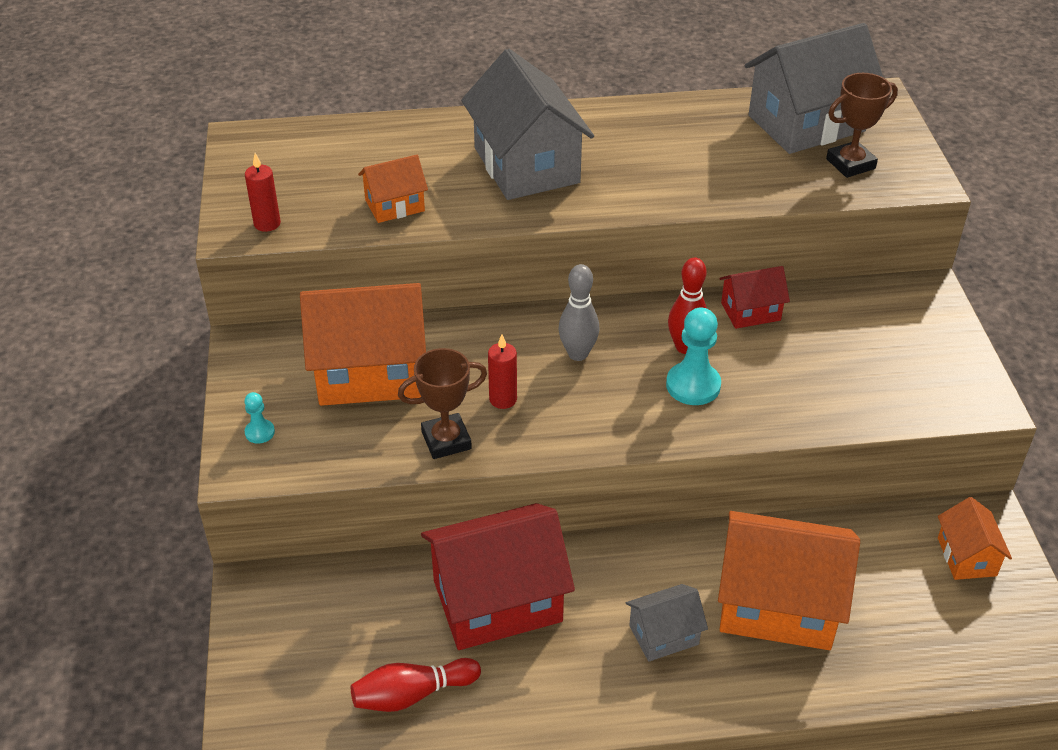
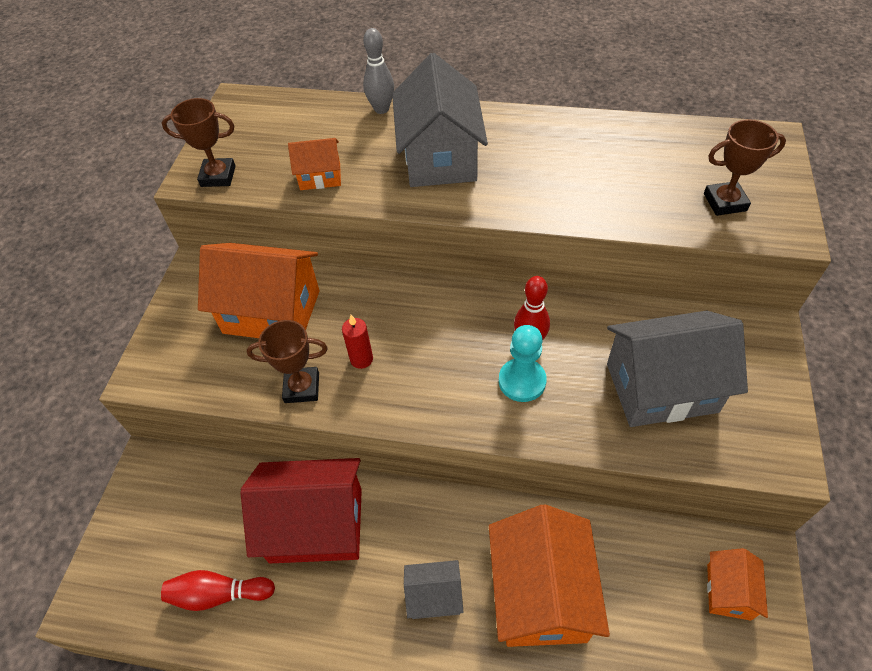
camera: 20 degrees right, 10 degrees up
(260, 432) = (169, 347): turquoise pawn -> none
(267, 224) = (218, 176): red candle -> brown trophy
(578, 354) = (438, 329): grey bowling pin -> grey bowling pin (381, 109)
(750, 311) = (598, 319): red house -> none
(777, 605) = (541, 593): orange house -> orange house turned 60 degrees clockwise
(806, 123) = (697, 155): grey house -> grey house (661, 387)

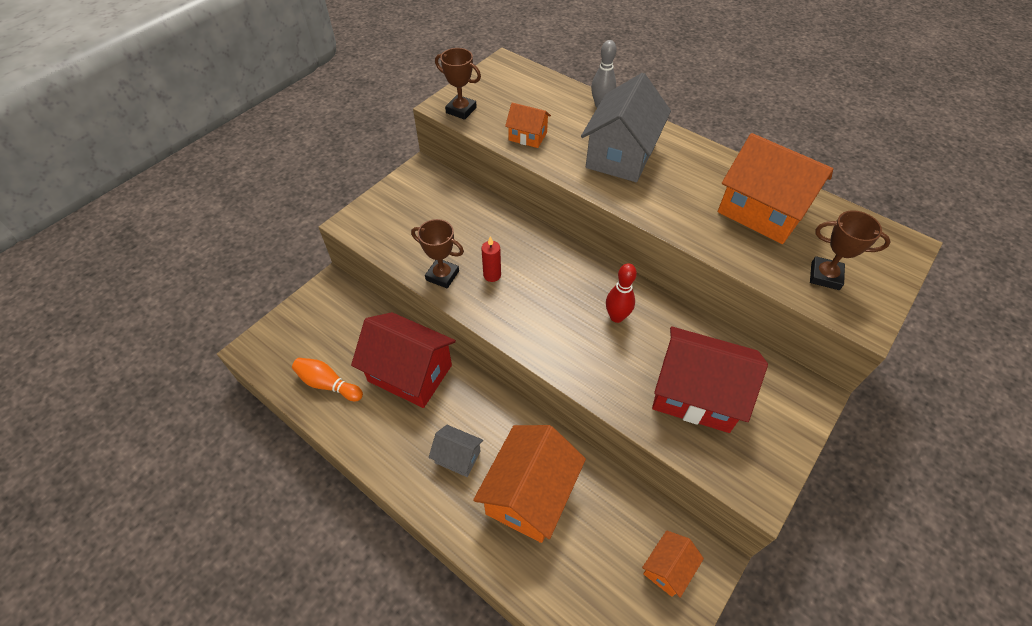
camera: 25 degrees right, 0 degrees up
(219, 594) = (328, 384): red bowling pin -> orange bowling pin
(271, 312) = (453, 218): orange house -> orange house (761, 212)
(522, 381) = (593, 341): turquoise pawn -> none
(661, 387) = (695, 394): grey house -> red house

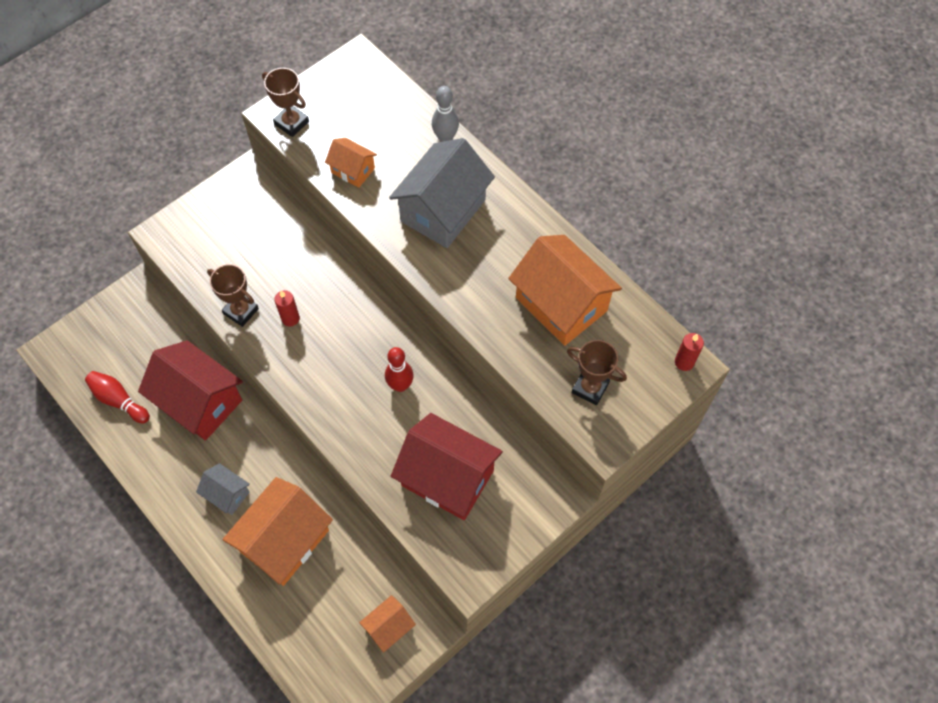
camera: 10 degrees right, 10 degrees up
(328, 384) = (119, 400): orange bowling pin -> red bowling pin
(899, 242) = (684, 362): none -> red candle

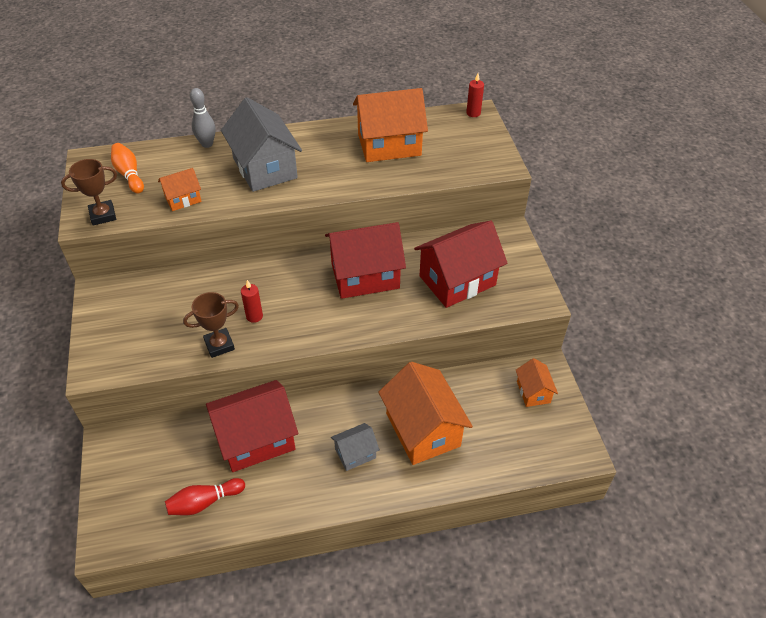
camera: 60 degrees left, 15 degrees down
(358, 105) = (129, 174): none -> orange bowling pin
(400, 385) = (365, 276): red bowling pin -> red house
(590, 388) = (461, 157): brown trophy -> none

